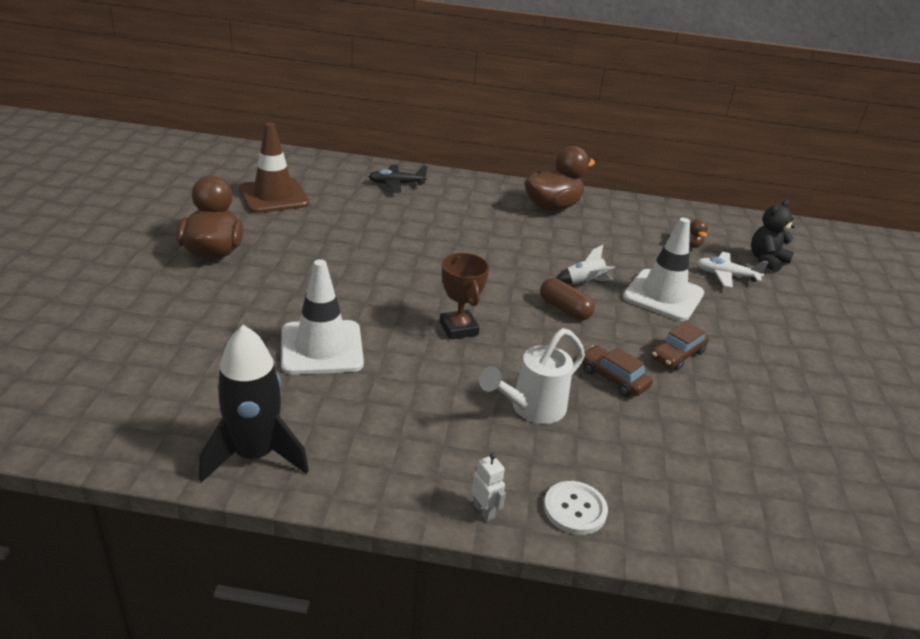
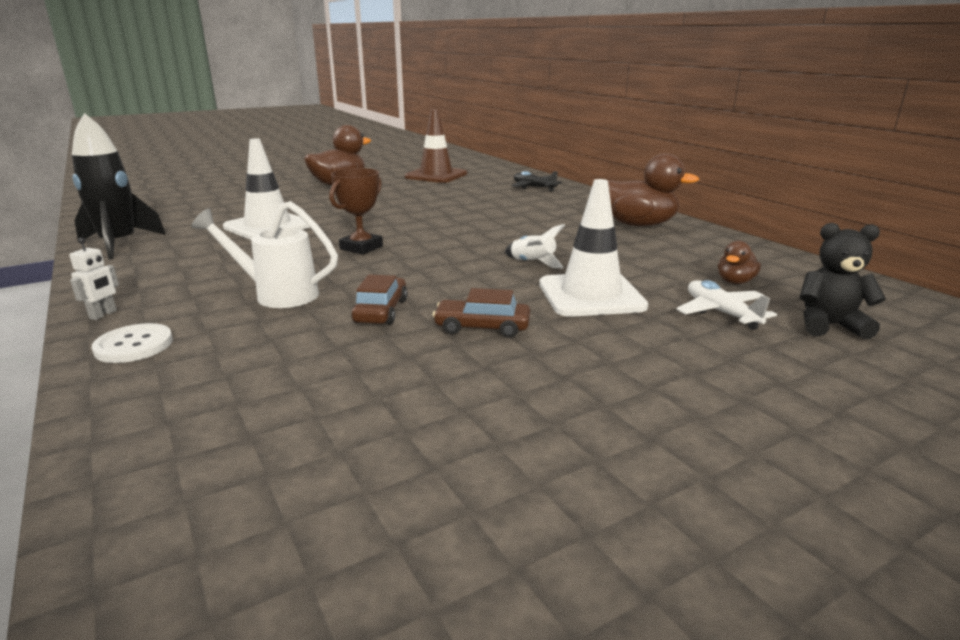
camera: 55 degrees right, 10 degrees down
(565, 309) = (467, 268): brown capsule -> none

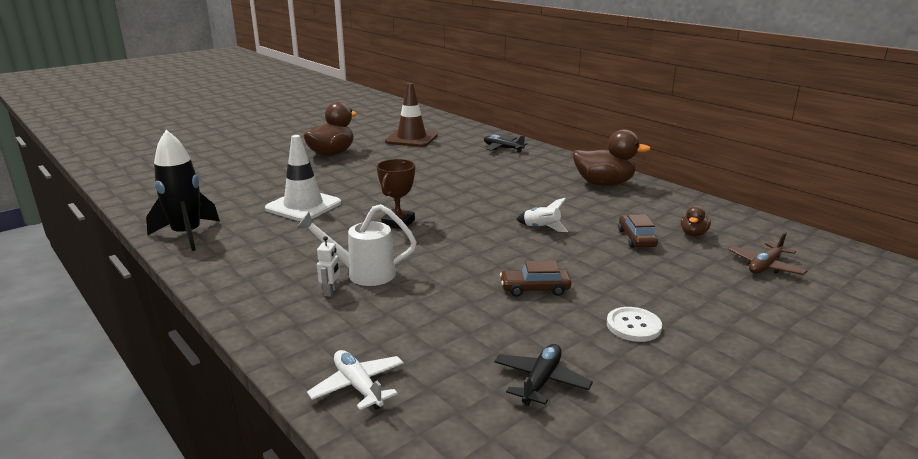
camera: 10 degrees left, 0 degrees up
(103, 315) = (237, 304): white robot -> white robot (331, 291)
(134, 345) = (286, 328): white button -> white button (633, 326)
(381, 311) = (453, 281): brown car -> brown car (636, 238)
(416, 445) = (541, 381): none -> black plane
(591, 295) = (598, 254): white traffic cone -> none
(721, 313) = (692, 262): white plane -> white plane (358, 386)
(829, 325) = (765, 266): black teddy bear -> brown plane

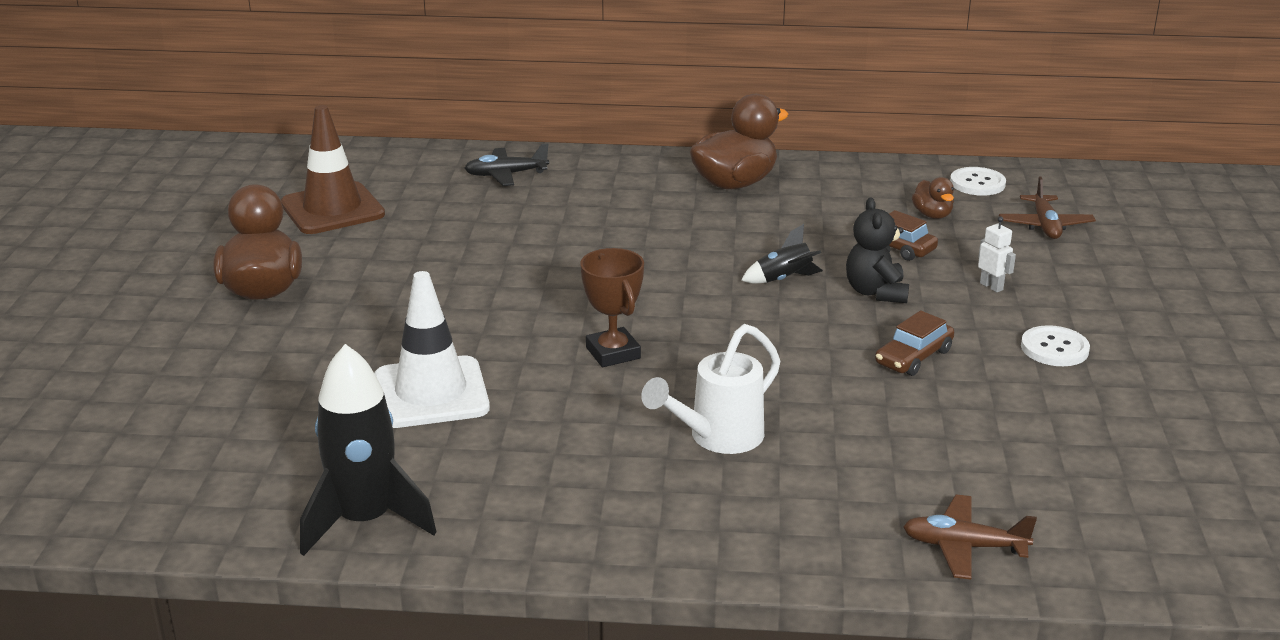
camera: 45 degrees left, 5 degrees up
(331, 291) = (731, 478): white robot -> white robot (991, 286)
(358, 386) = (963, 546): white plane -> brown plane
(541, 228) = (784, 279): white rocket -> black rocket
(541, 381) = (1082, 444): black plane -> none
(579, 253) = (876, 292): none -> black teddy bear
(758, 231) = (977, 183): none -> white button

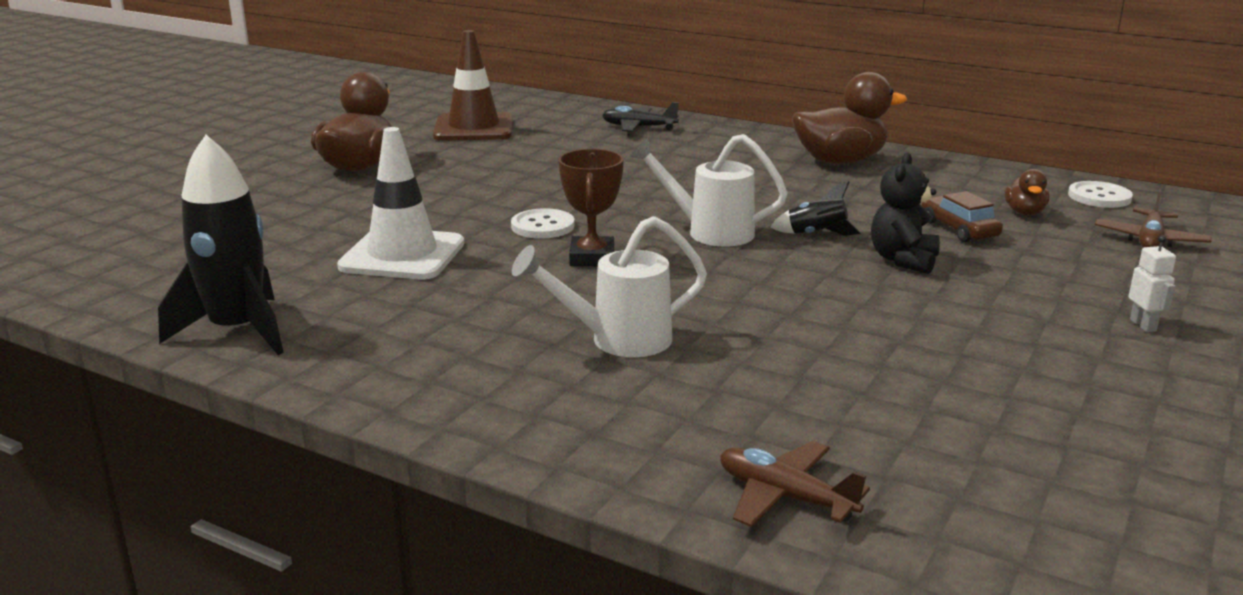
camera: 25 degrees right, 5 degrees down
(690, 297) = (709, 232): none -> white watering can
(913, 357) = (893, 318): brown car -> none
(991, 286) = (1039, 278): white robot -> white robot (1143, 325)
(1054, 348) = (1068, 342): white button -> white button (542, 226)

